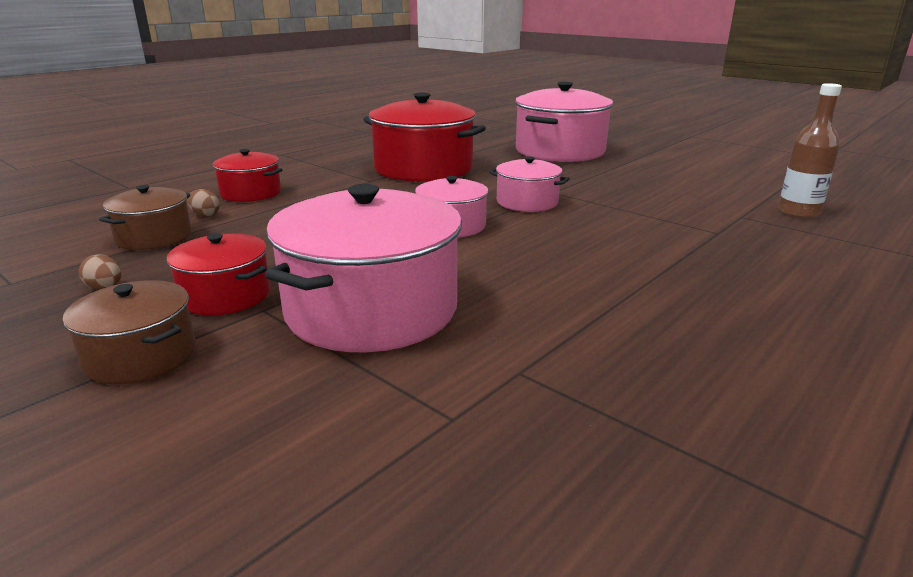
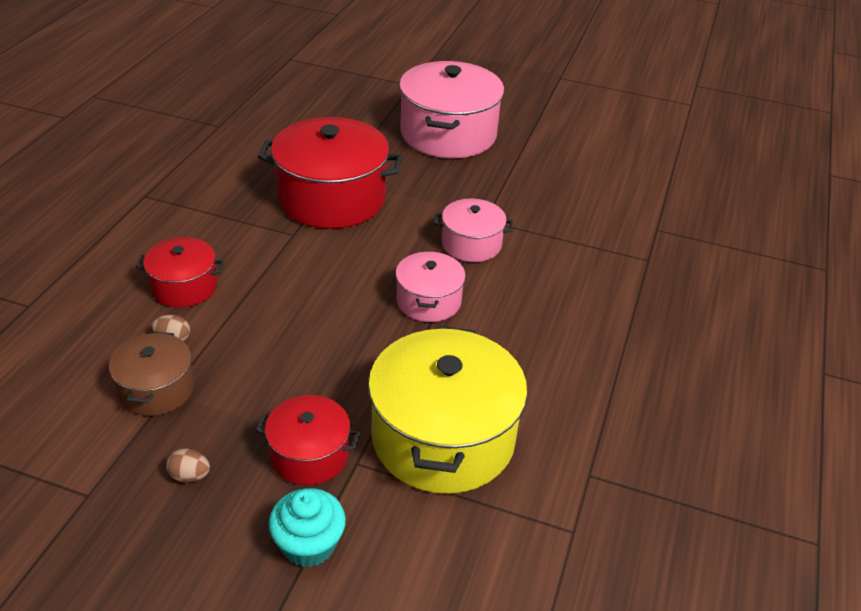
camera: 25 degrees left, 15 degrees up
(141, 356) = (308, 544): brown pot -> turquoise cupcake
(371, 309) = (443, 438): pink pot -> yellow pot
(798, 212) = (697, 213): brown bottle -> none

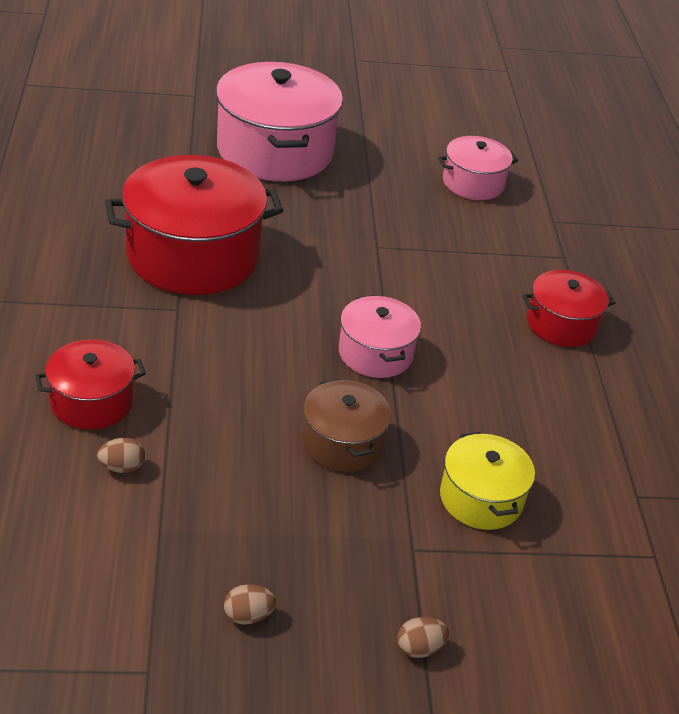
camera: 25 degrees left, 0 degrees up
(156, 389) = (143, 530): brown pot -> brown pot (342, 443)
(308, 544) = (419, 648): turquoise cupcake -> brown egg
(309, 455) = (359, 555): red pot -> red pot (561, 324)
(443, 438) = (481, 498): yellow pot -> yellow pot, size x0.53
(471, 244) = (380, 278): pink pot -> pink pot (473, 183)

